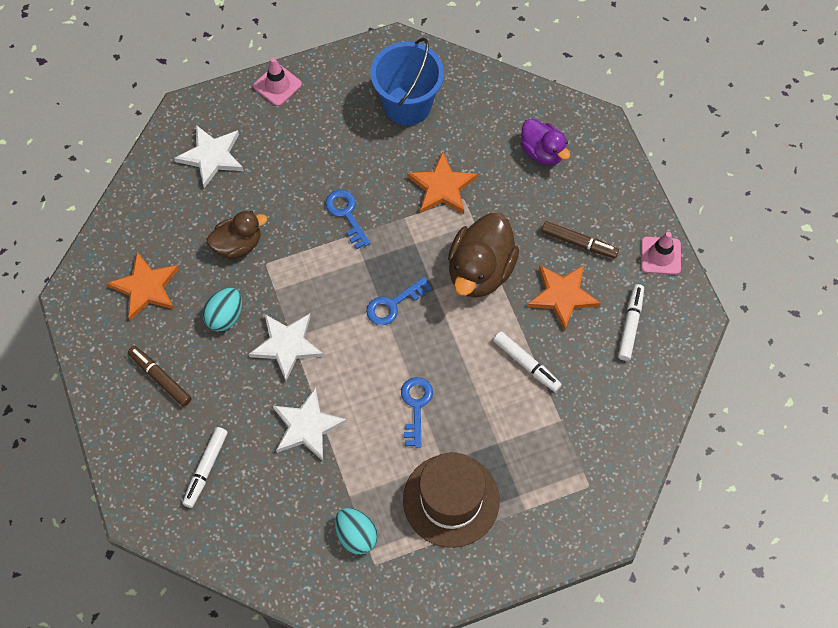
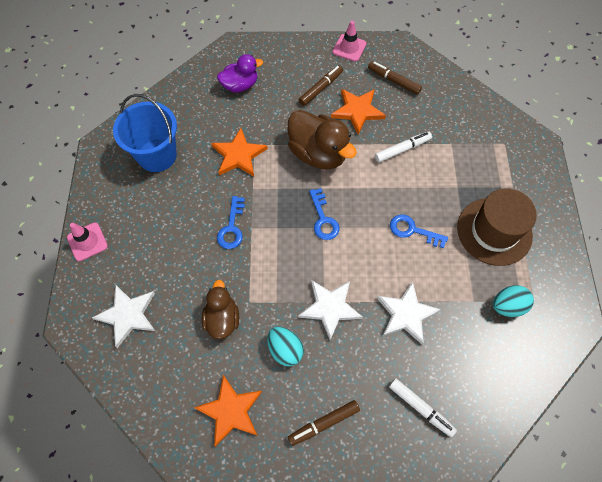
camera: 70 degrees left, 0 degrees up
(346, 214) = (232, 227): blue key -> blue key turned 75 degrees counterclockwise
(630, 325) = (393, 81): white marker -> brown marker

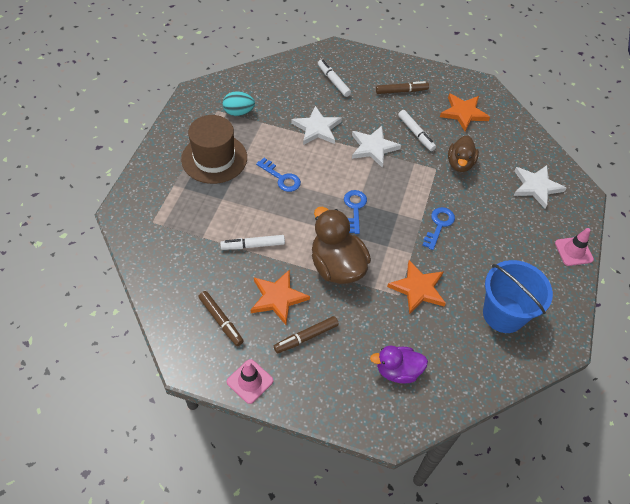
camera: 165 degrees left, 10 degrees down
(285, 349) = (416, 133): turquoise egg -> white marker

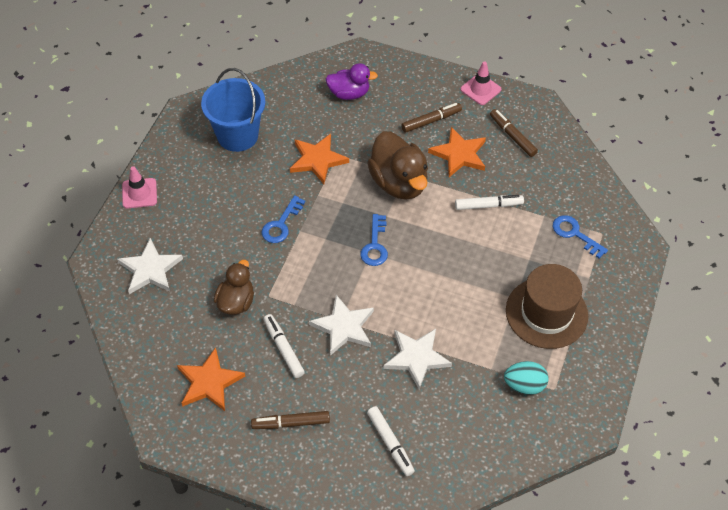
camera: 175 degrees left, 0 degrees up
(281, 178) = (461, 285): blue key -> blue key (575, 234)

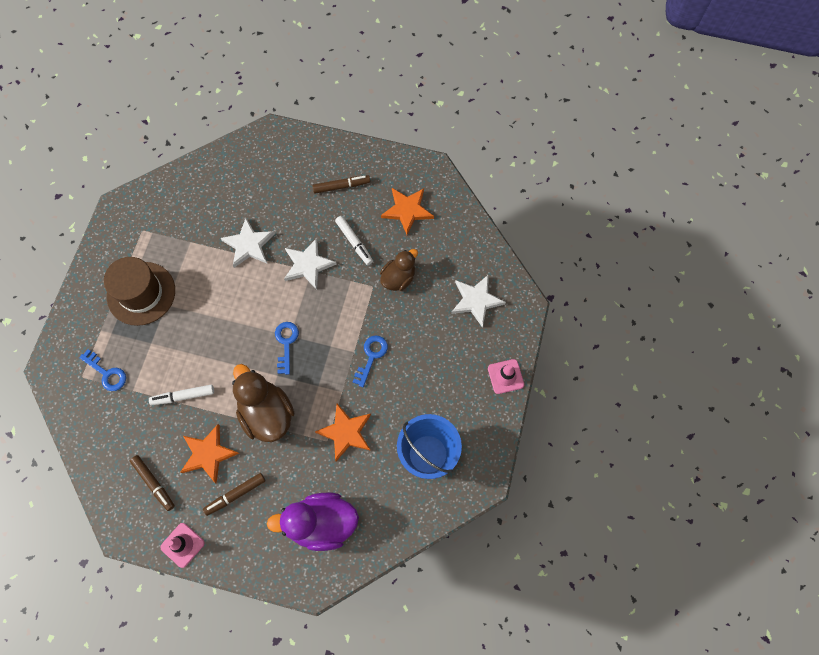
camera: 175 degrees right, 15 degrees up
(236, 302) = (398, 278): brown duck -> brown duck turned 150 degrees counterclockwise
(349, 93) = (321, 523): purple duck -> purple duck, size x1.60
(390, 443) = (267, 179): white marker -> none
(524, 385) = (165, 231): turquoise egg -> none

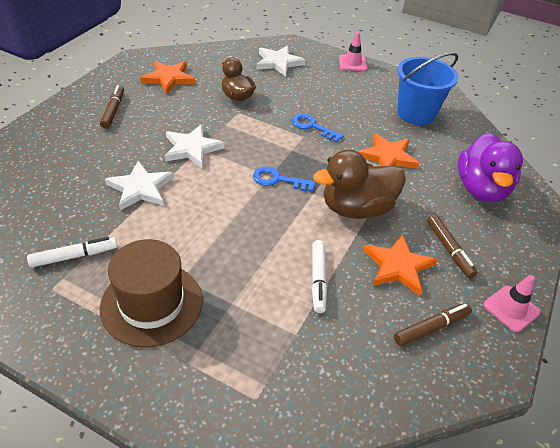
camera: 80 degrees left, 25 degrees down
(106, 373) = (260, 363): blue key -> none
(354, 242) = (183, 114): white marker -> white marker (74, 256)

